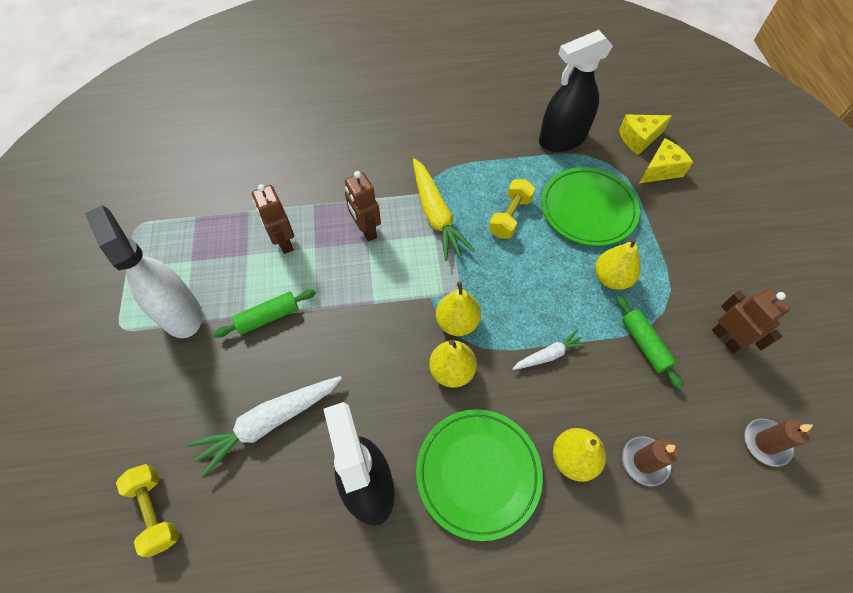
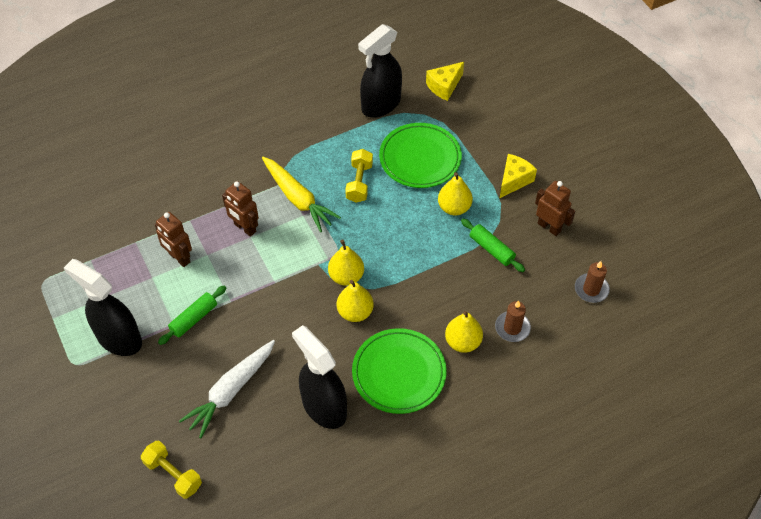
camera: 20 degrees left, 5 degrees down
(180, 313) = (119, 338): white spray bottle -> black spray bottle
(548, 355) = (423, 278): white carrot -> none
(660, 170) = (469, 109): yellow cheese -> yellow cheese (514, 180)

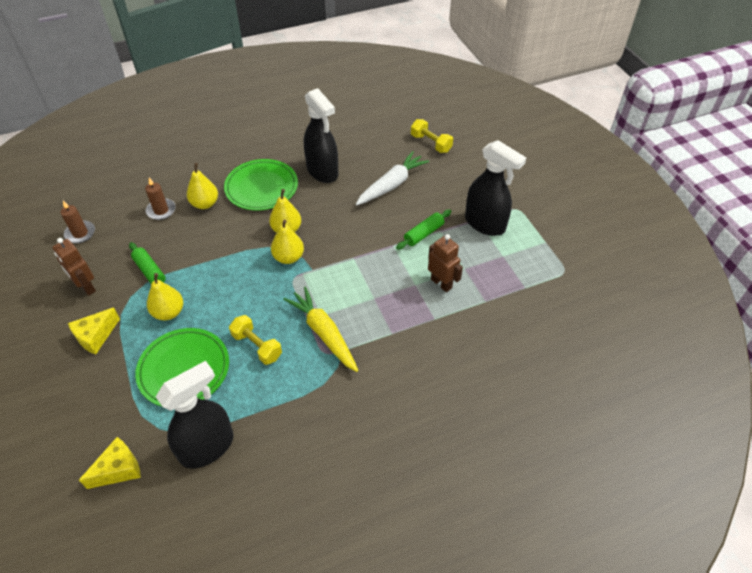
camera: 175 degrees left, 5 degrees down
(244, 228) = (379, 307): brown robot -> none
(359, 182) = (257, 346): yellow dumbbell -> yellow dumbbell turned 60 degrees counterclockwise

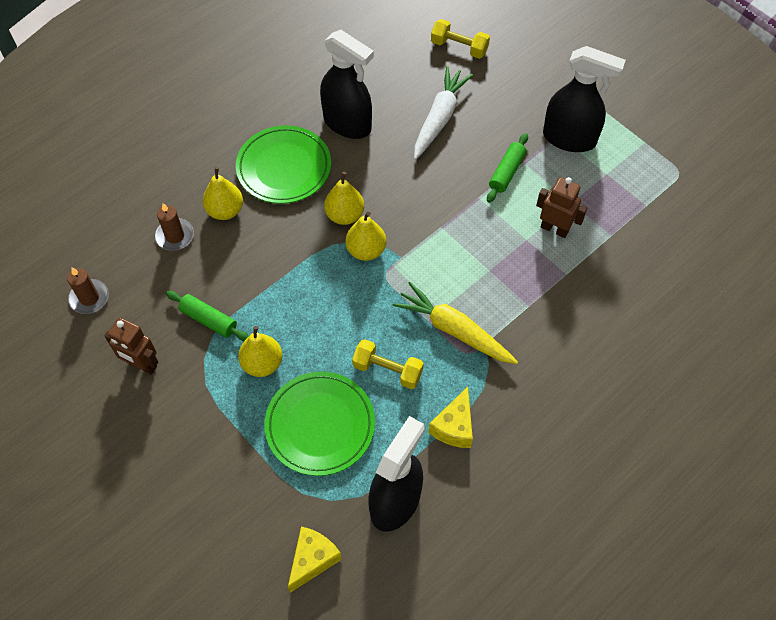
camera: 20 degrees left, 10 degrees up
(95, 336) = (192, 421): yellow cheese -> yellow cheese (454, 426)

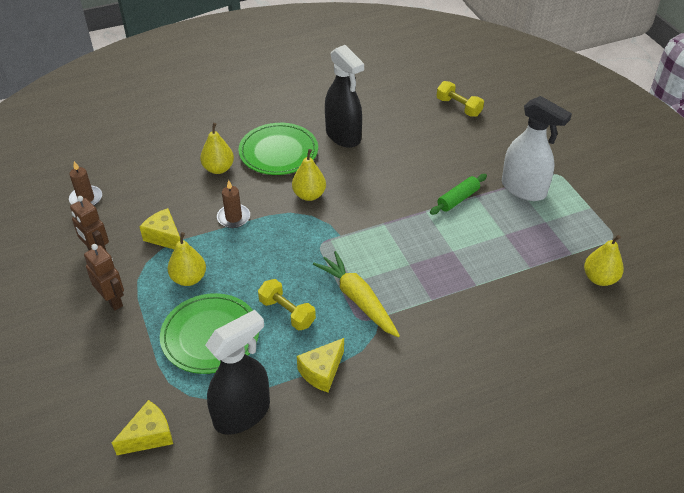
camera: 20 degrees right, 15 degrees down
(175, 236) = (171, 175): brown candle -> brown candle (233, 217)
(208, 320) = (165, 237): green rolling pin -> yellow cheese
(366, 250) = (313, 223): yellow pear -> yellow pear (599, 278)
(439, 118) = (419, 149): white carrot -> none
(554, 229) = (481, 249): brown robot -> brown robot (112, 300)
(569, 139) = (523, 189): black spray bottle -> white spray bottle

